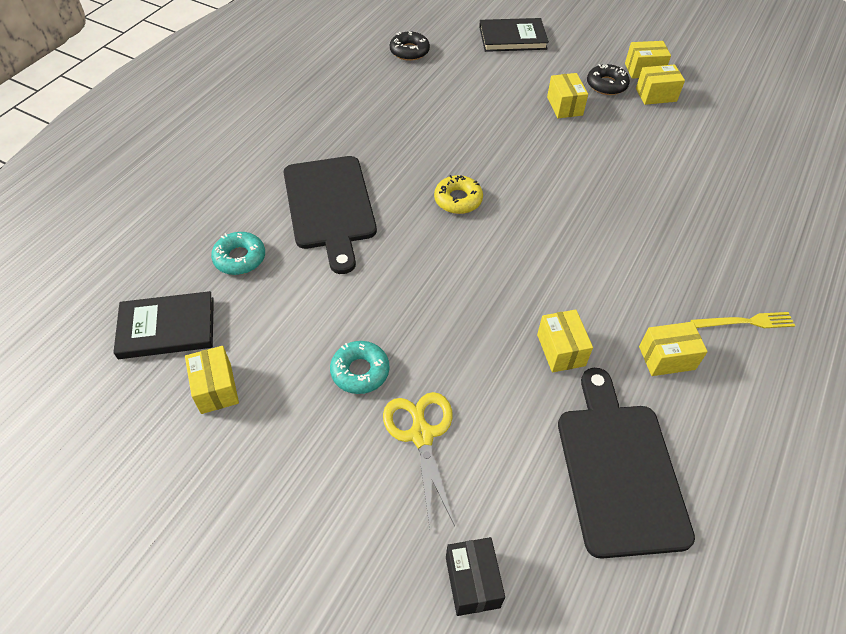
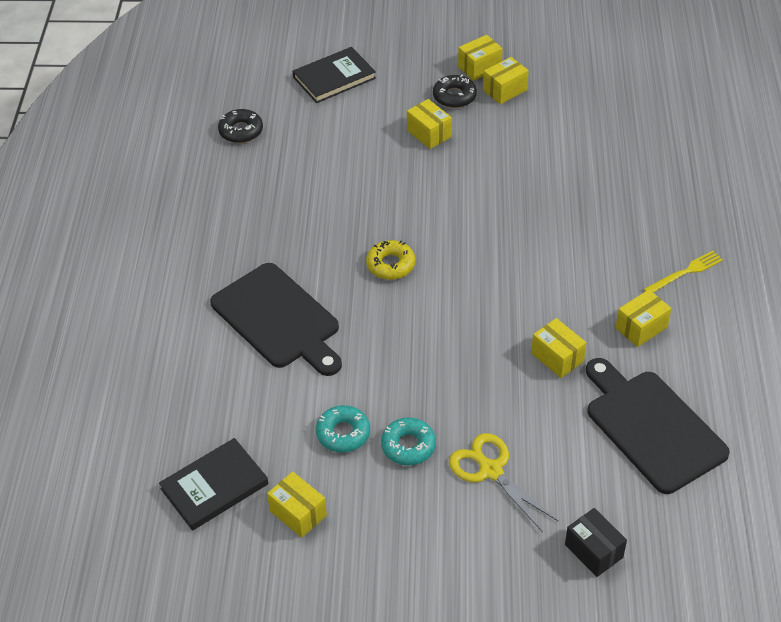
camera: 25 degrees left, 5 degrees down
(240, 258) = (231, 400): turquoise donut -> turquoise donut (343, 433)

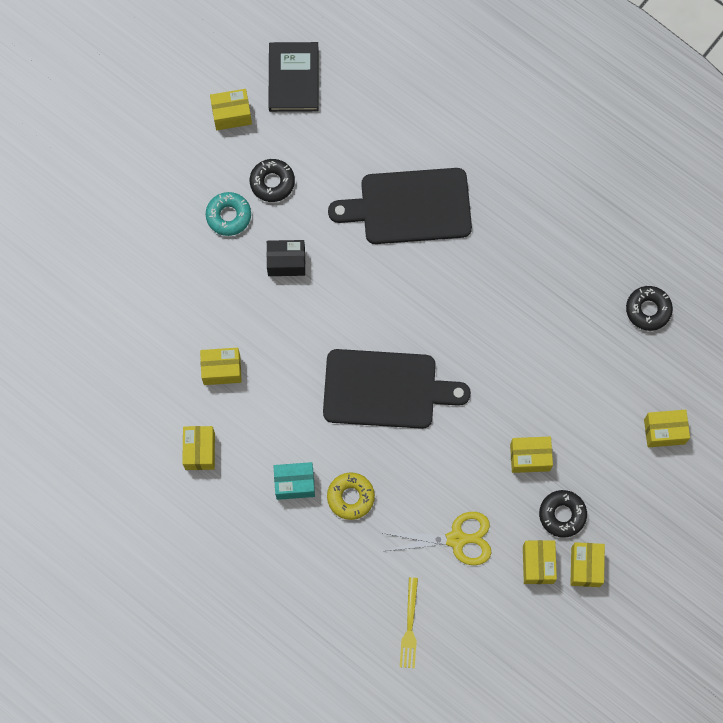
camera: 125 degrees right, 25 degrees up
(334, 78) = (664, 431): black book -> yellow box
(343, 433) = (272, 182): turquoise donut -> black donut
(390, 265) = (402, 321): yellow donut -> yellow donut (350, 497)
(490, 470) = (167, 252): yellow scissors -> yellow scissors (457, 539)
(594, 551) = (59, 268): black box -> black box (286, 262)
(598, 252) = (294, 483): none -> turquoise box
(652, 427) = (114, 383): black cutting board -> black cutting board (385, 389)
(685, 272) = (223, 530): yellow fork -> yellow fork (409, 626)

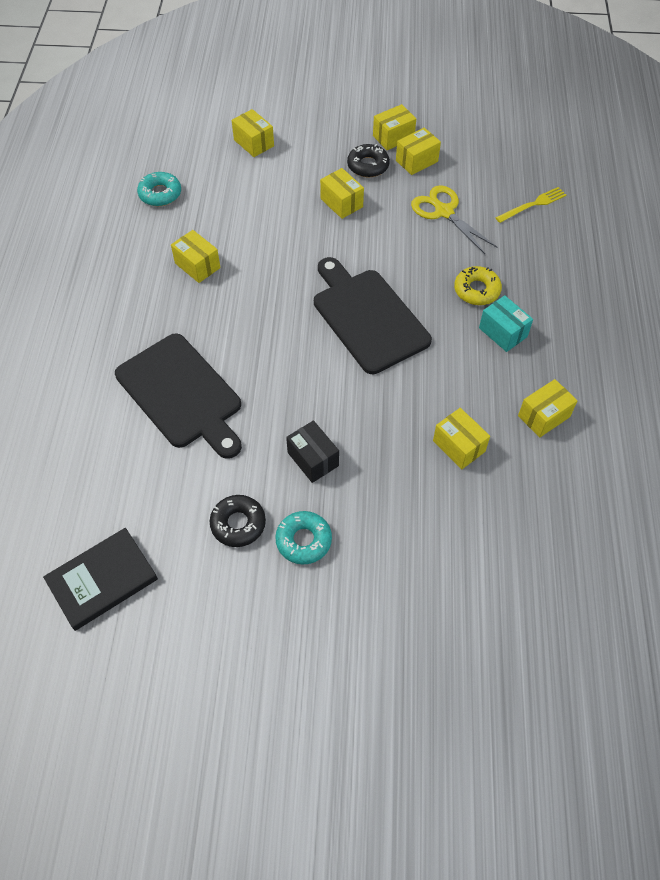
camera: 125 degrees left, 15 degrees down
(231, 115) = (186, 614): yellow box -> yellow box (197, 265)
(648, 310) = (160, 194): black donut -> turquoise donut

